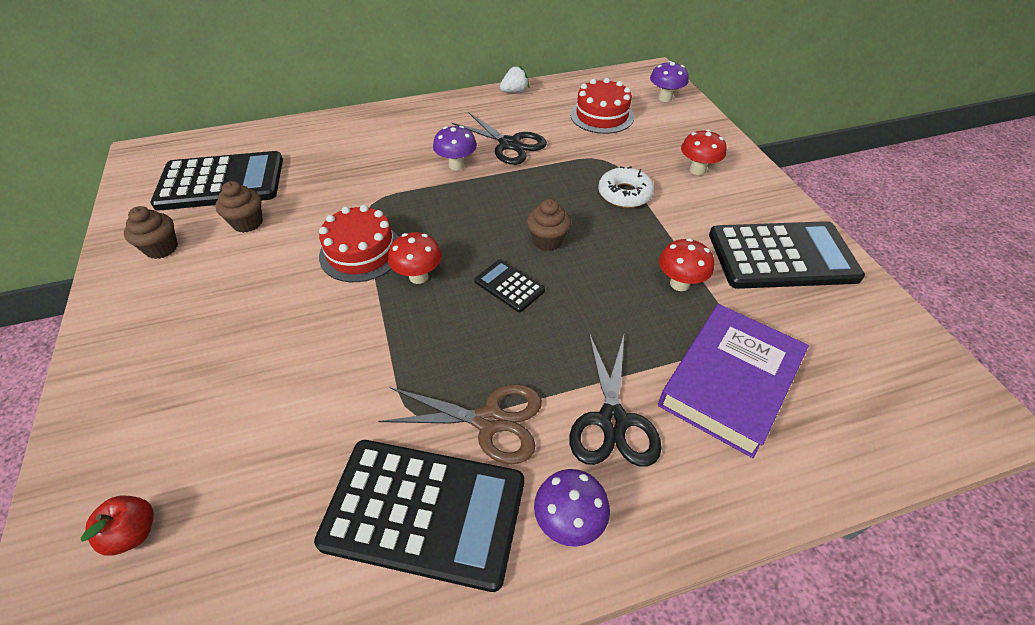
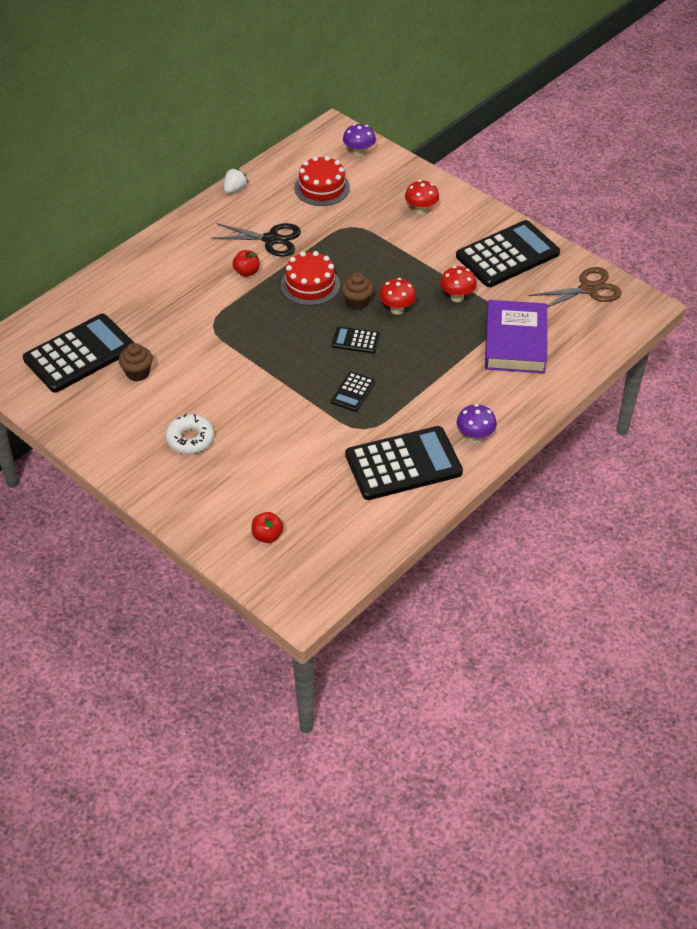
camera: 30 degrees left, 0 degrees up
(162, 248) = (97, 413): brown cupcake -> none
(361, 252) = (240, 359): red cake -> red cake (310, 285)
(418, 276) = (293, 358): red mushroom -> red mushroom (397, 309)
(450, 354) = (353, 392): none -> black calculator
(456, 165) = (247, 272): purple mushroom -> red apple
(489, 421) = (403, 414): brown scissors -> brown scissors (588, 289)
(612, 421) = (466, 386): black scissors -> none
(624, 194) = (383, 249): white donut -> white donut (190, 439)

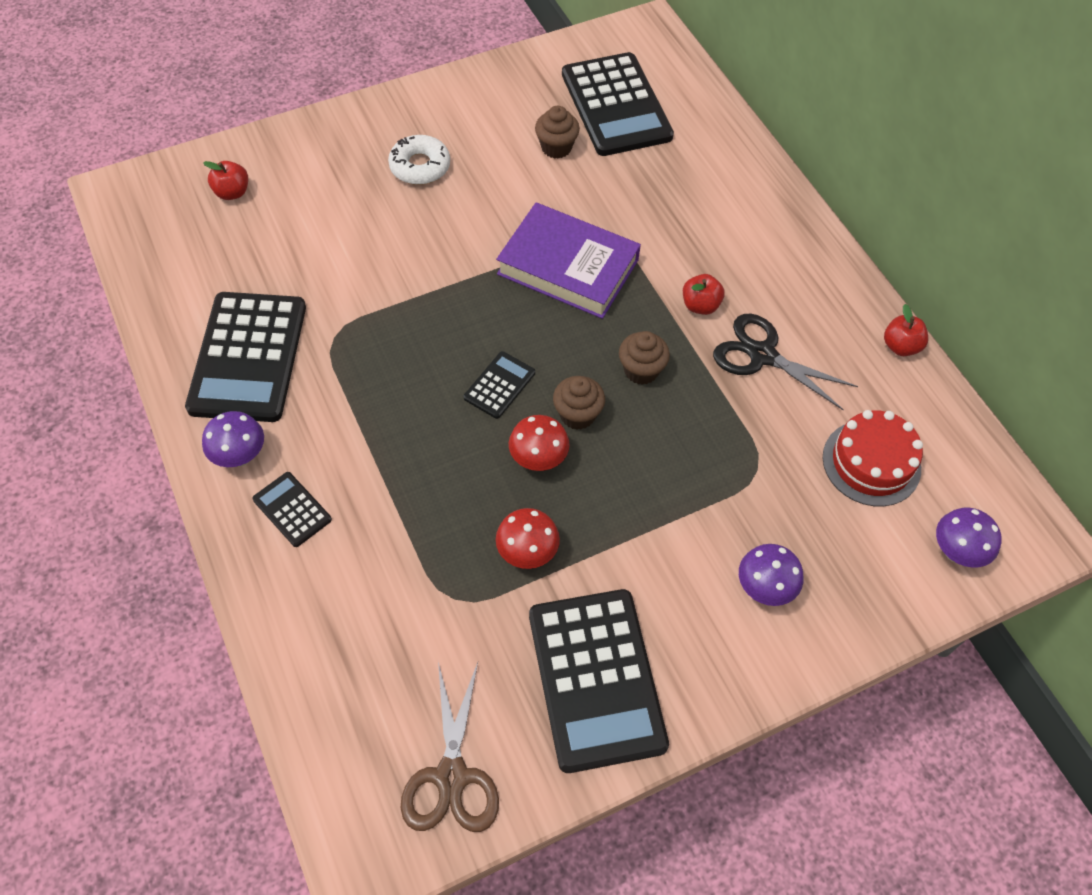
camera: 110 degrees right, 10 degrees up
(235, 189) = (900, 346): white strawberry -> red apple
(271, 239) = (762, 355): black scissors -> black scissors turned 90 degrees clockwise
(310, 285) = (641, 370): red cake -> brown cupcake
(353, 392) = (403, 348): black calculator -> black calculator (292, 509)
(421, 210) = (764, 589): red mushroom -> purple mushroom
(515, 342) = (389, 594): purple book -> purple book (568, 267)

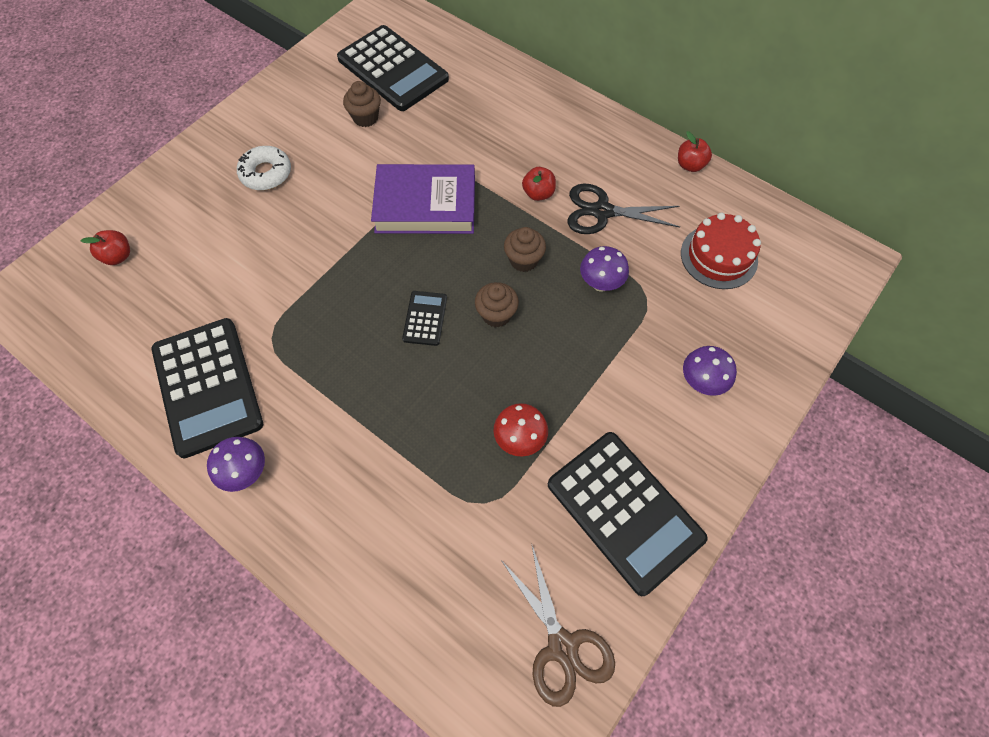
camera: 25 degrees left, 5 degrees up
(292, 509) = (315, 495): black calculator -> none
(538, 460) = (487, 363): red mushroom -> none
(956, 552) = (808, 294): purple mushroom -> purple mushroom (600, 284)

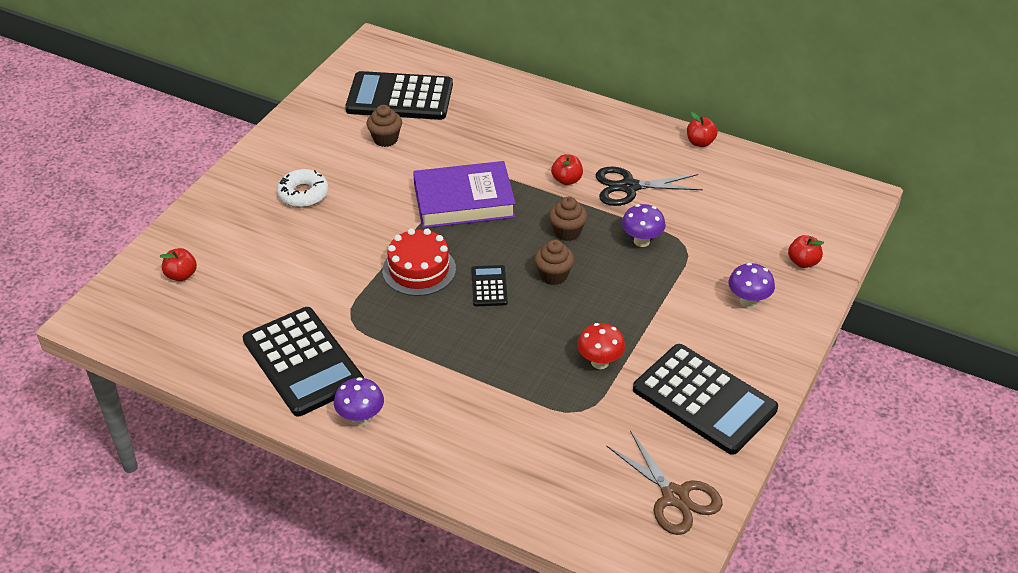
camera: 10 degrees left, 20 degrees down
(393, 69) = (400, 97): black calculator -> black calculator turned 150 degrees clockwise
(719, 256) = (742, 208): red cake -> red cake (419, 269)
(773, 338) = (803, 262): none -> red apple

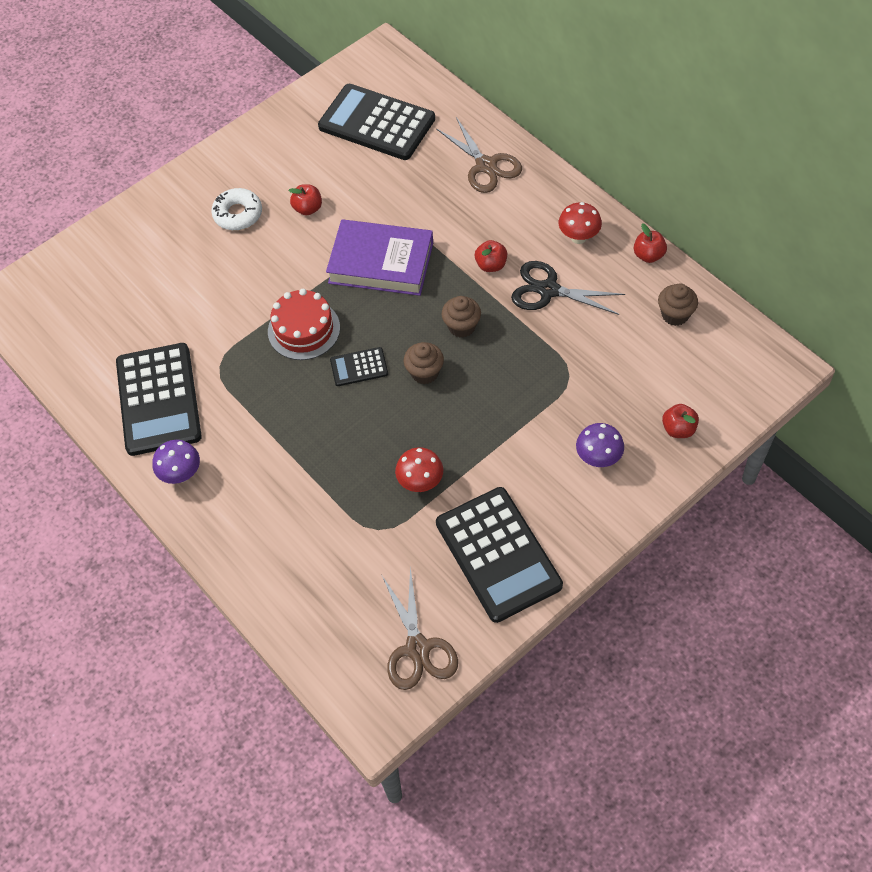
camera: 25 degrees right, 15 degrees up
(181, 275) = (95, 275): red apple -> red apple (308, 208)
(385, 139) = (341, 170): brown cupcake -> brown cupcake (675, 315)
(489, 286) = (359, 367): black calculator -> black calculator turned 120 degrees counterclockwise
(519, 108) = (486, 165): none -> brown scissors
(632, 143) = (578, 237): none -> red mushroom
(641, 241) = (528, 358): purple mushroom -> none

